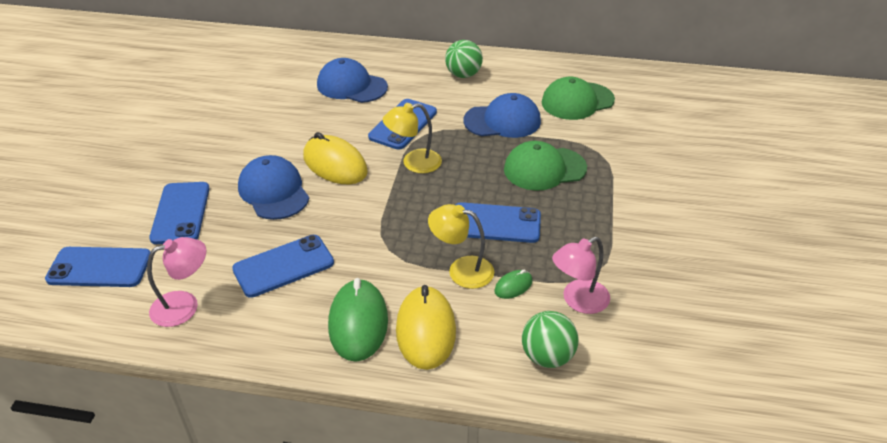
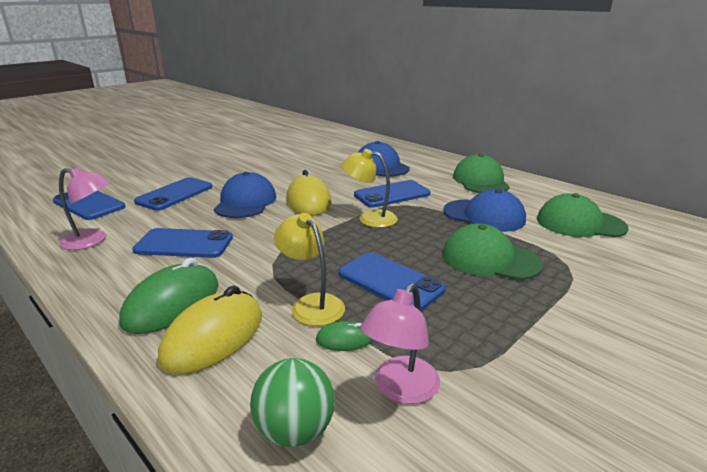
camera: 35 degrees right, 15 degrees down
(463, 75) = (480, 181): green ball -> green cap
(578, 301) = (400, 389): pink lamp -> pink lamp turned 60 degrees counterclockwise

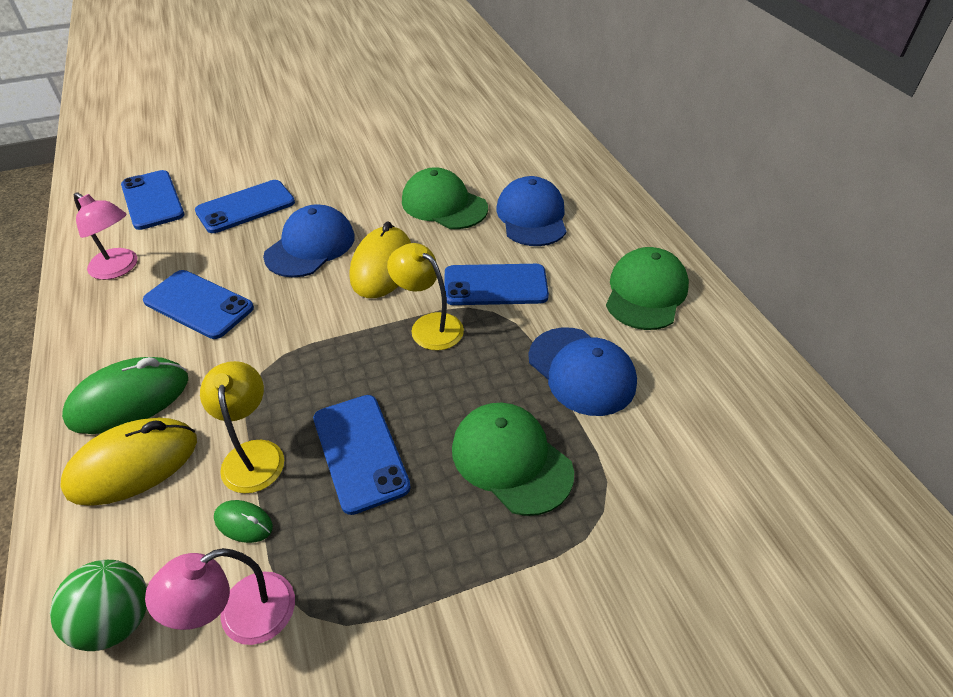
camera: 25 degrees right, 20 degrees up
(580, 223) = (706, 435): green cap -> green cap (444, 204)

